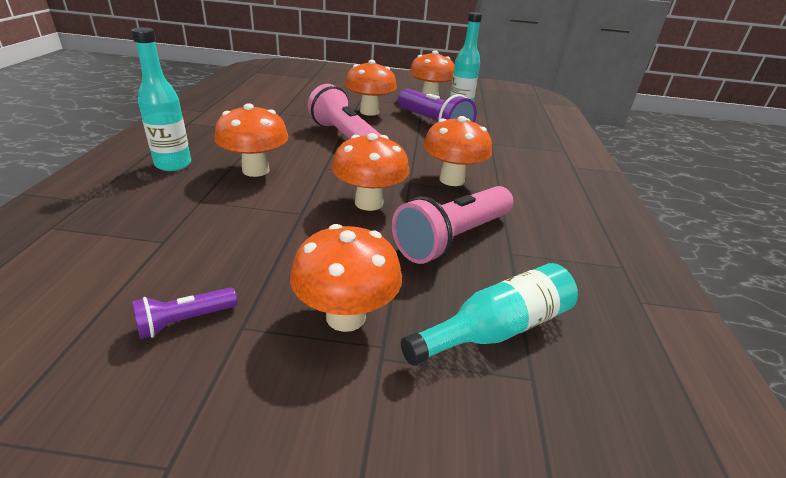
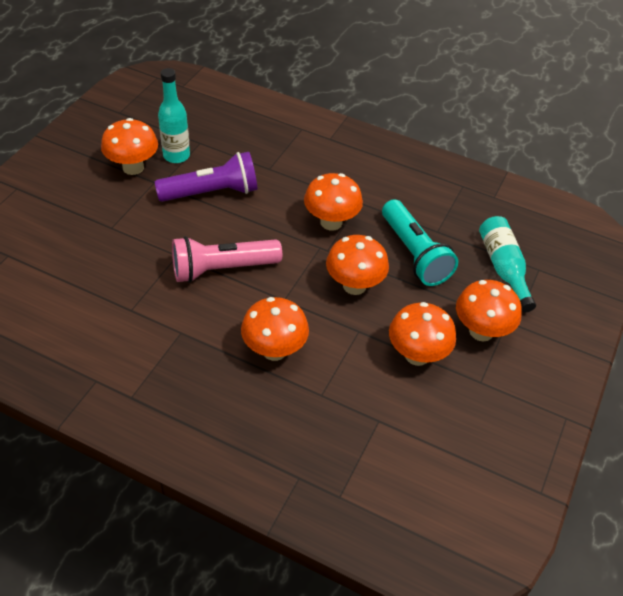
camera: 70 degrees left, 15 degrees up
(173, 164) = (242, 413): turquoise bottle -> none
(185, 321) = (470, 409): purple flashlight -> none
(369, 112) = (157, 231): orange mushroom -> orange mushroom (417, 355)
(453, 239) = (414, 254): pink flashlight -> turquoise flashlight

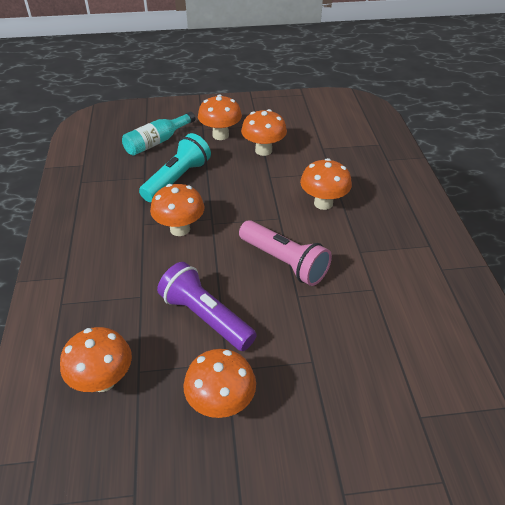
camera: 120 degrees left, 5 degrees down
(176, 156) = (174, 377): turquoise bottle -> none
(354, 285) = (233, 193): orange mushroom -> orange mushroom (103, 380)

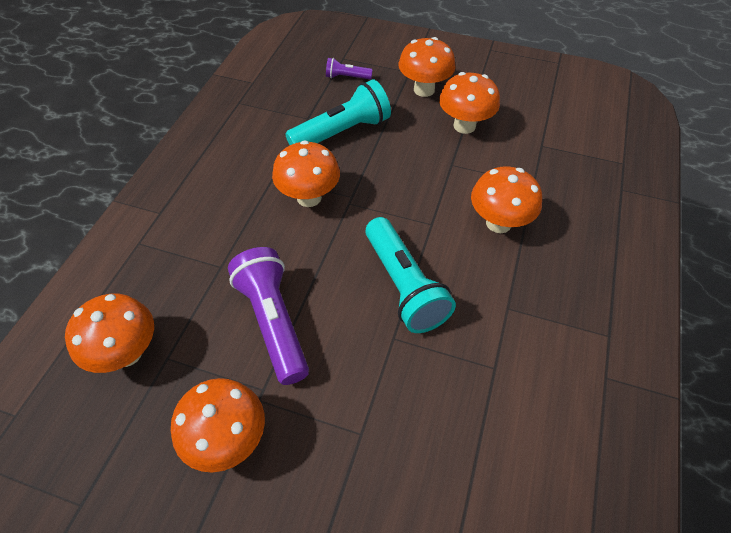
camera: 25 degrees right, 10 degrees up
(157, 142) = (346, 77): turquoise bottle -> purple flashlight
(284, 262) = (404, 286): pink flashlight -> turquoise flashlight

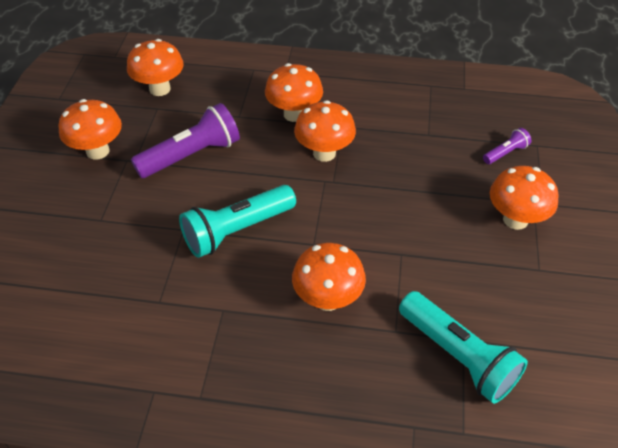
camera: 80 degrees right, 5 degrees down
(342, 132) = (418, 162): turquoise flashlight -> turquoise flashlight (458, 356)
(346, 77) = (505, 153): purple flashlight -> purple flashlight turned 60 degrees clockwise
(464, 126) = (468, 261): orange mushroom -> orange mushroom (294, 114)

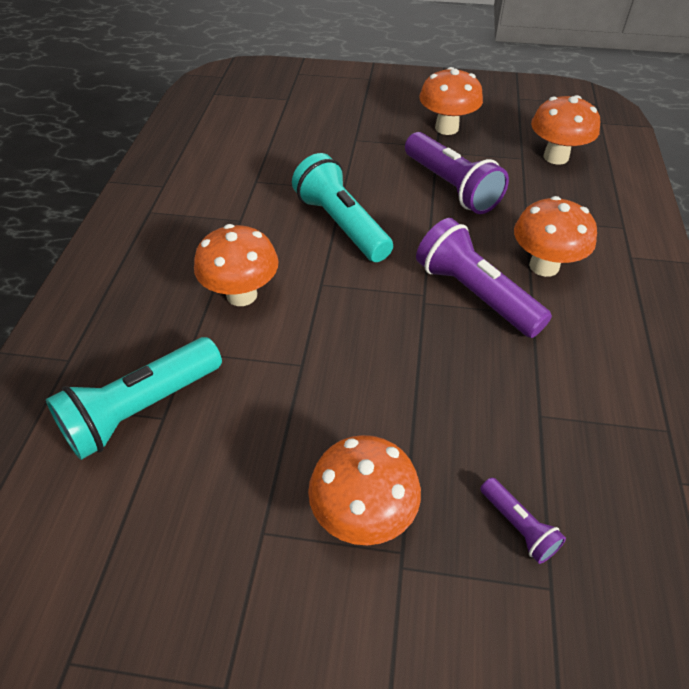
camera: 90 degrees right, 0 degrees up
(324, 153) = (474, 294): orange mushroom -> purple flashlight

